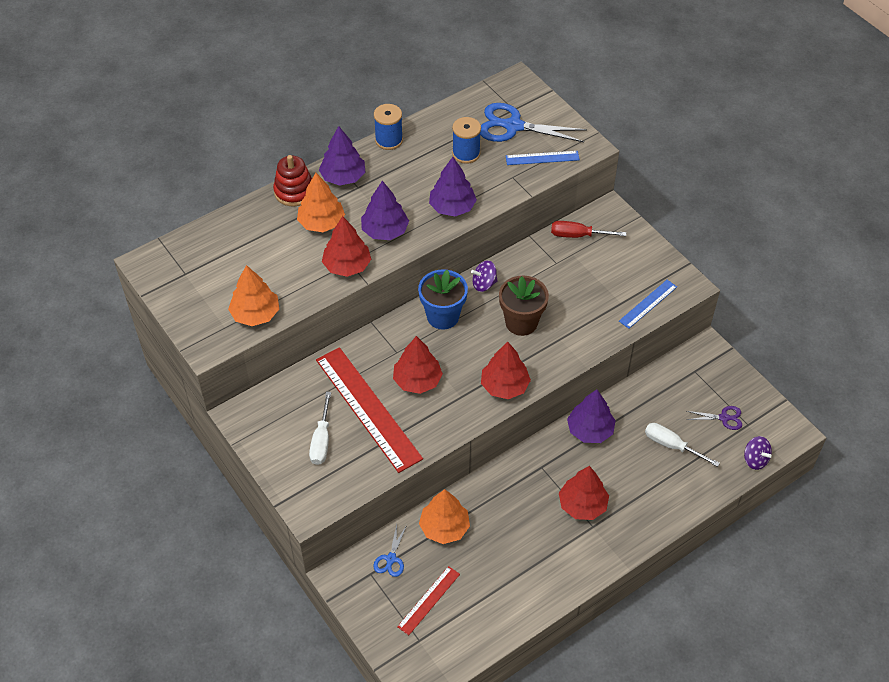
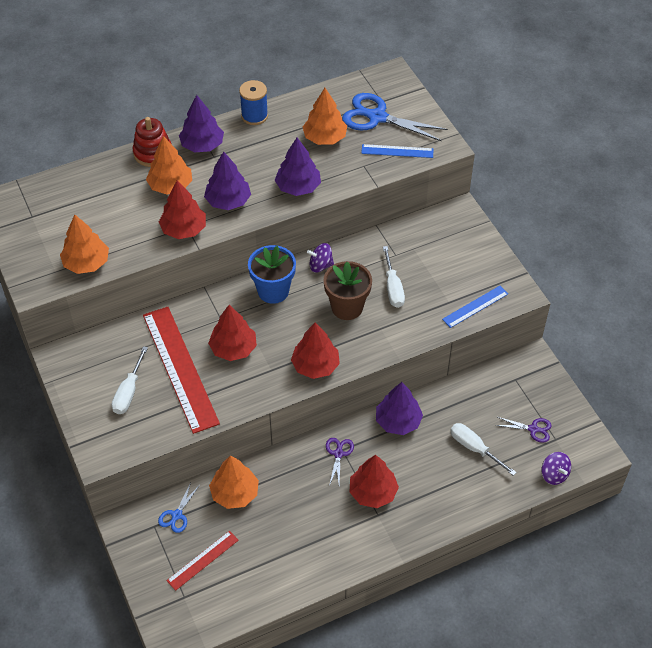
camera: 10 degrees right, 0 degrees up
(466, 153) = (325, 138): blue spool -> orange tree
(539, 472) = (338, 454): none -> purple scissors
(562, 296) = (393, 287): none -> white screwdriver
(578, 235) = (423, 231): red screwdriver -> none

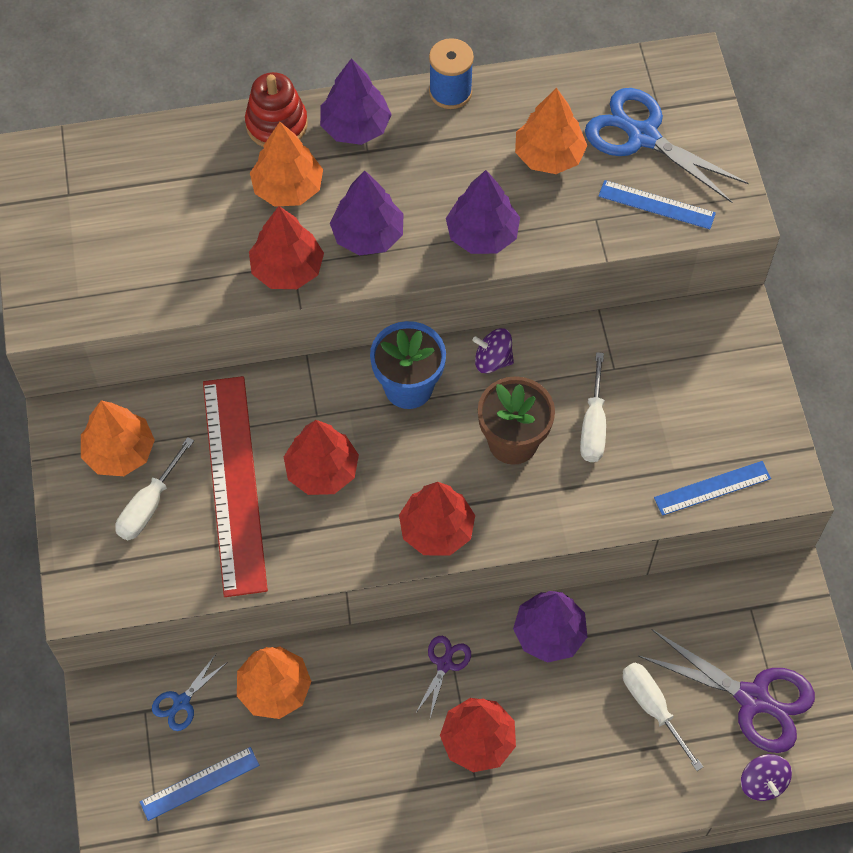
camera: 15 degrees right, 10 degrees up
(86, 263) = (127, 293): orange tree -> orange tree (119, 451)
(203, 560) = (199, 783): red ruler -> blue ruler
(533, 429) = (752, 698): purple scissors -> purple scissors, size x2.02

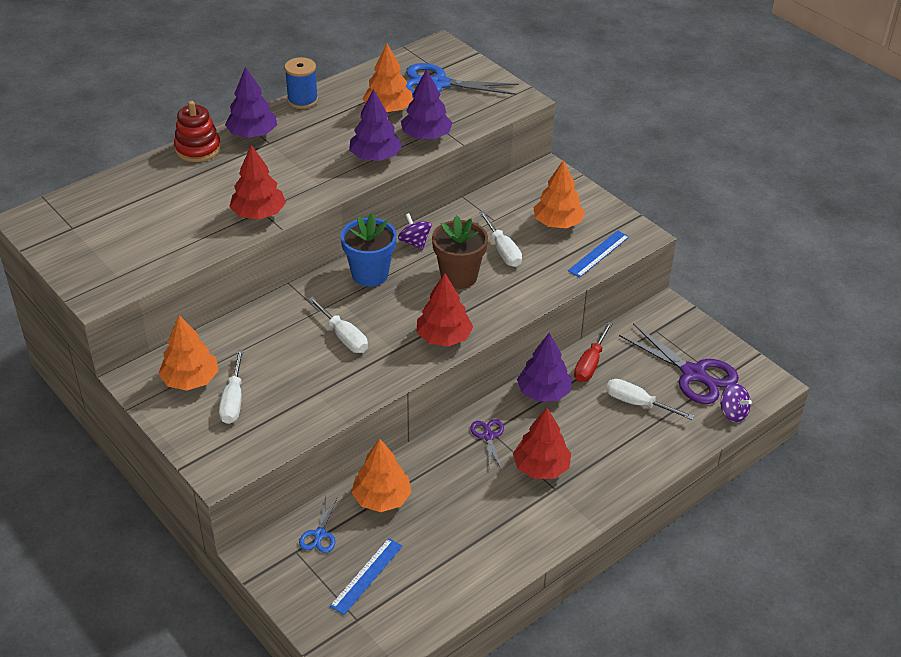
camera: 30 degrees left, 20 degrees down
(234, 484) = (287, 366): red ruler -> none
(288, 188) = (229, 176): orange tree -> orange tree (557, 223)
(322, 470) = (343, 336): red tree -> white screwdriver
(368, 235) = (300, 180): purple tree -> purple tree (426, 136)
(492, 360) = (414, 242): purple spinning top -> purple spinning top turned 75 degrees clockwise
(634, 619) = (590, 363): none -> red screwdriver
(656, 205) = (472, 110): blue ruler -> none
(752, 698) = (693, 374): purple scissors -> purple scissors turned 45 degrees clockwise

